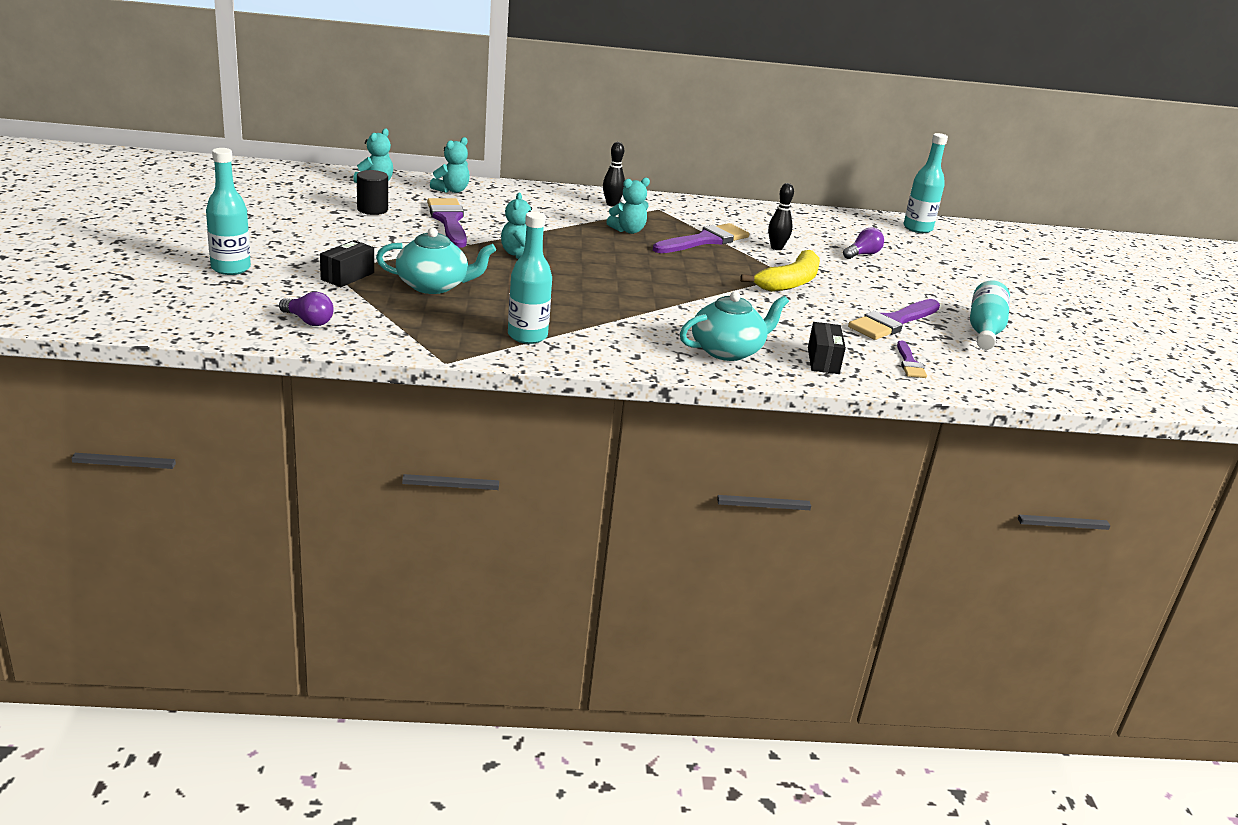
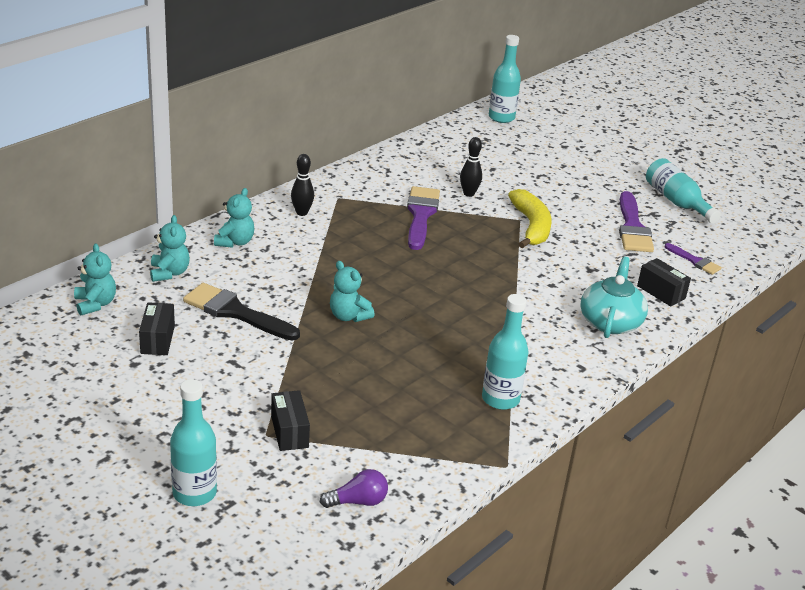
camera: 45 degrees left, 5 degrees up
(372, 209) = (157, 339): black cylinder -> black box
(433, 285) = (360, 394): turquoise teapot -> none
(449, 221) = (235, 312): purple brush -> black brush
(628, 230) = (362, 237): turquoise teddy bear -> turquoise teddy bear (235, 242)
(862, 254) = (518, 167): purple light bulb -> none

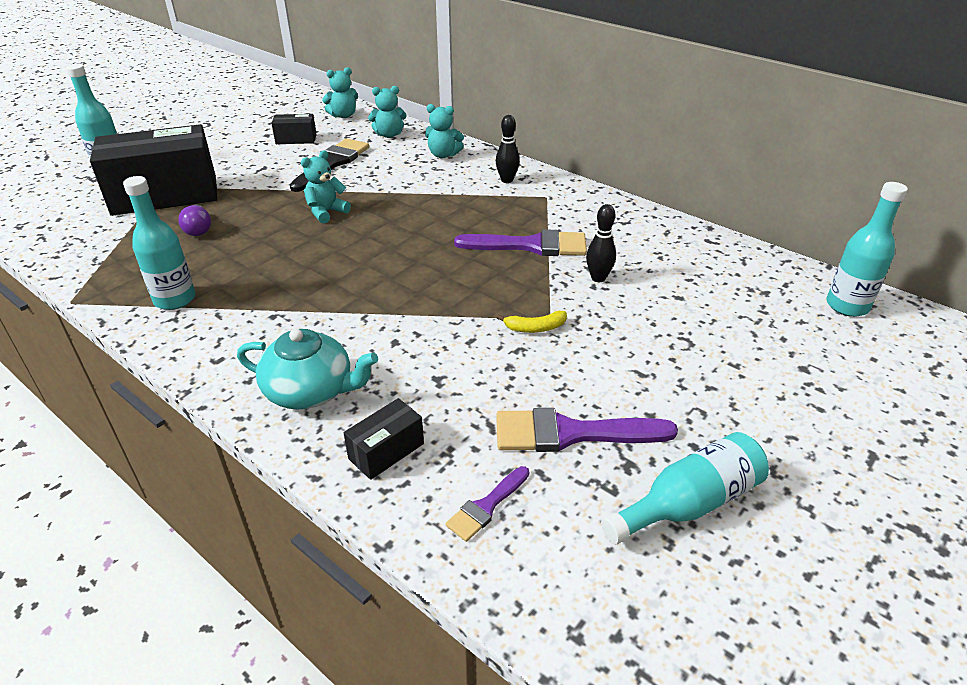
camera: 90 degrees right, 5 degrees up
(289, 431) = (165, 195): black box -> black box, size x2.28
(358, 501) = (65, 228): purple light bulb -> purple light bulb (198, 229)
(531, 226) = (535, 328): yellow banana -> yellow banana, size x0.51

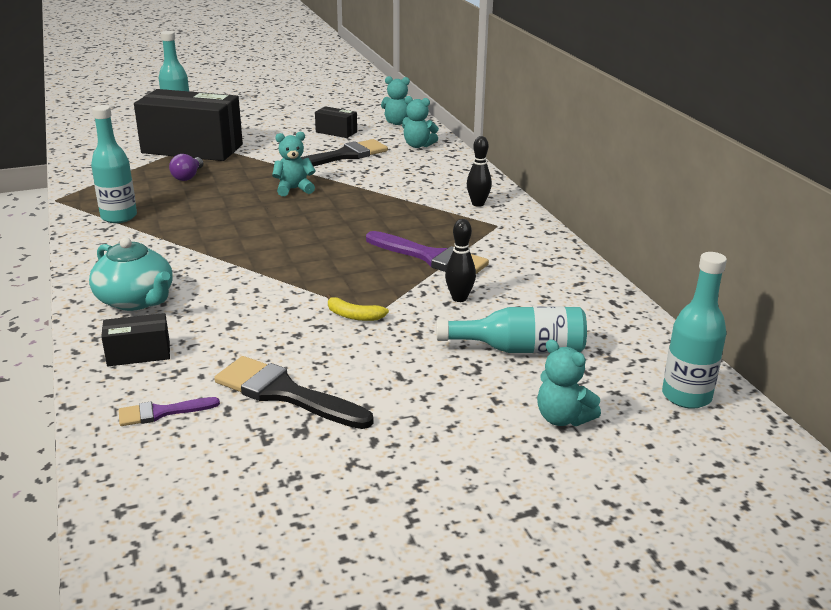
camera: 30 degrees right, 10 degrees down
(443, 155) = (446, 171): turquoise teddy bear -> turquoise teddy bear (562, 418)
(571, 433) = (285, 394): purple brush -> black brush
(689, 503) = (314, 473): turquoise bottle -> turquoise bottle (520, 349)

